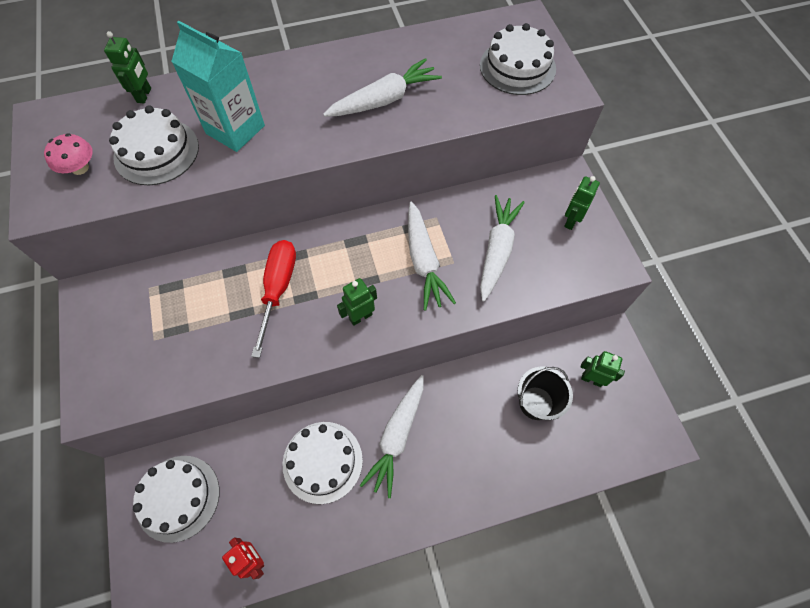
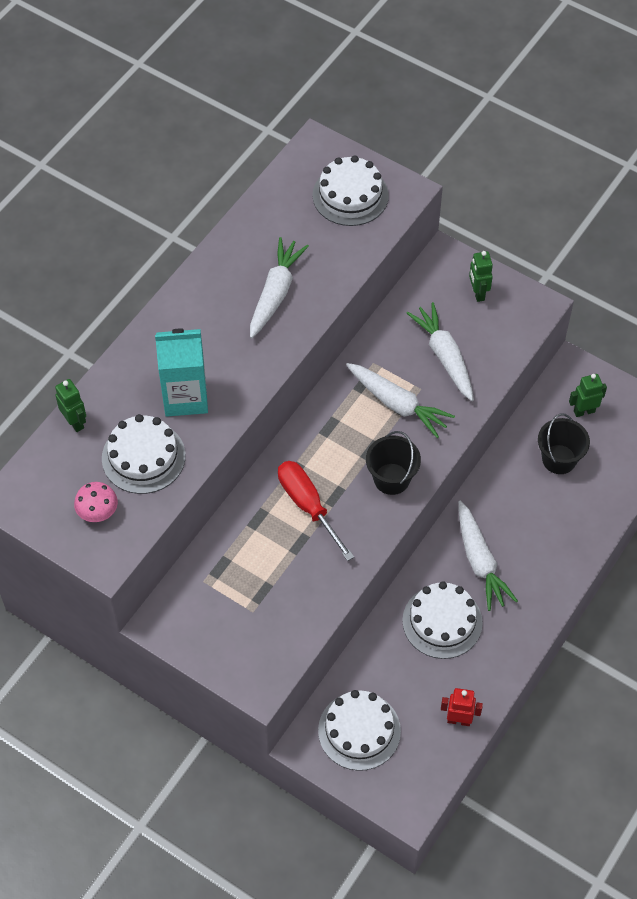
camera: 40 degrees left, 5 degrees down
(360, 316) = (391, 479): green robot -> black bucket

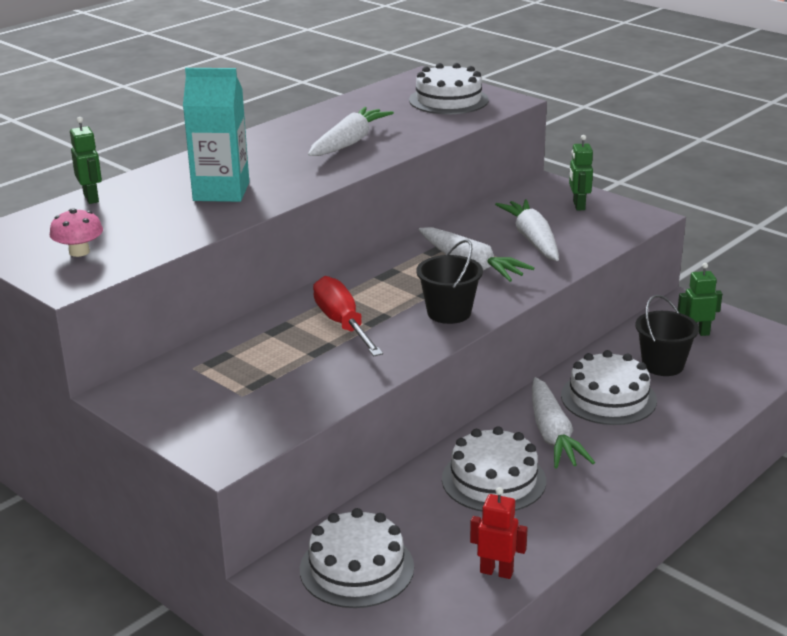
camera: 10 degrees right, 30 degrees down
(143, 457) = (153, 222): white cake -> white cake (608, 398)

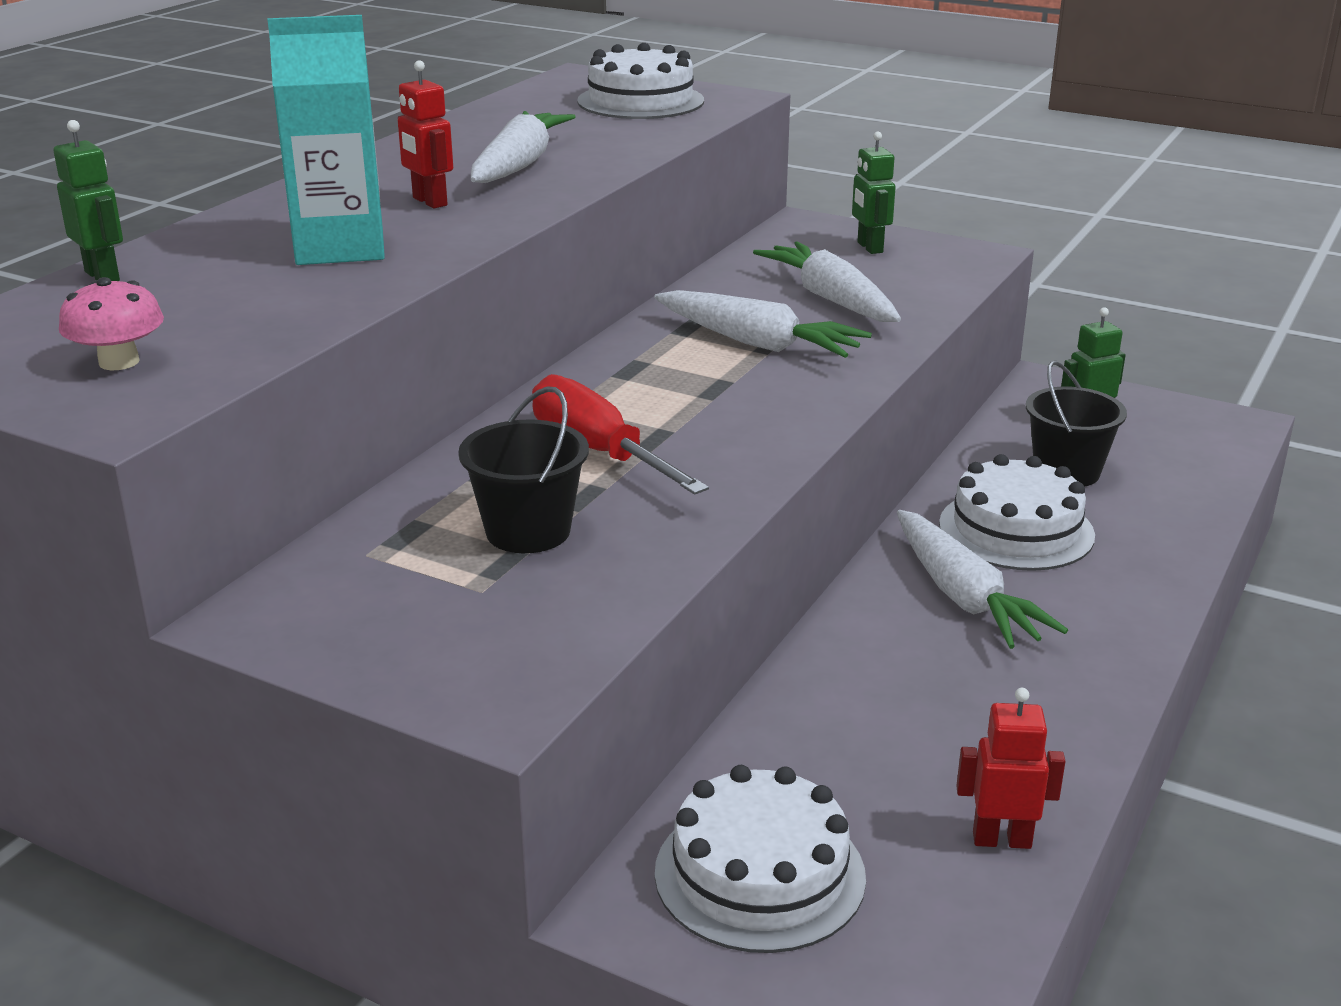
camera: 15 degrees left, 0 degrees up
(284, 164) = (429, 202): none -> red robot
(449, 312) = (766, 416): black bucket -> black bucket (528, 531)
(493, 480) = (911, 682): white cake -> none

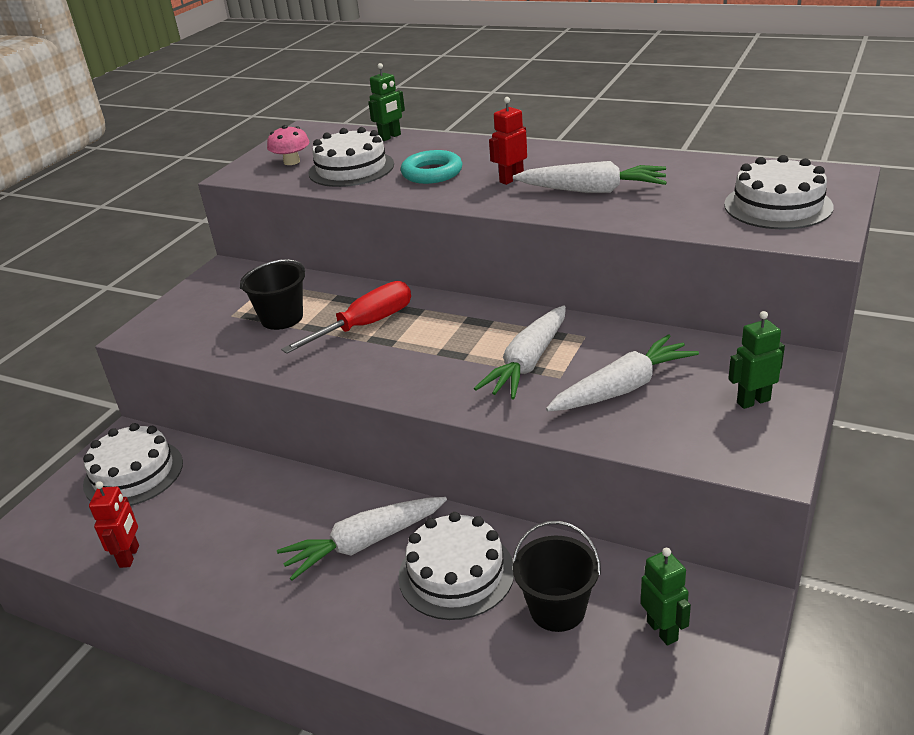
camera: 90 degrees right, 5 degrees up
(238, 307) = (351, 169): none -> white cake
(340, 248) = (432, 173): turquoise carton -> turquoise ring

